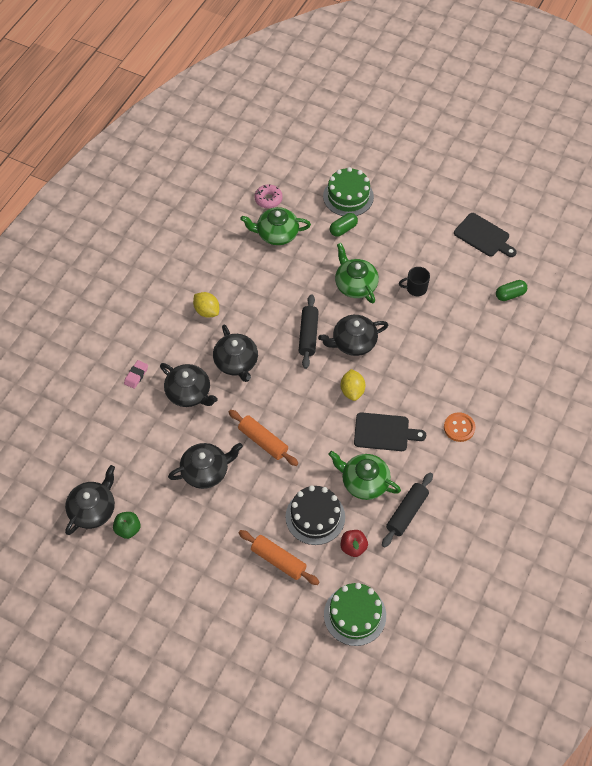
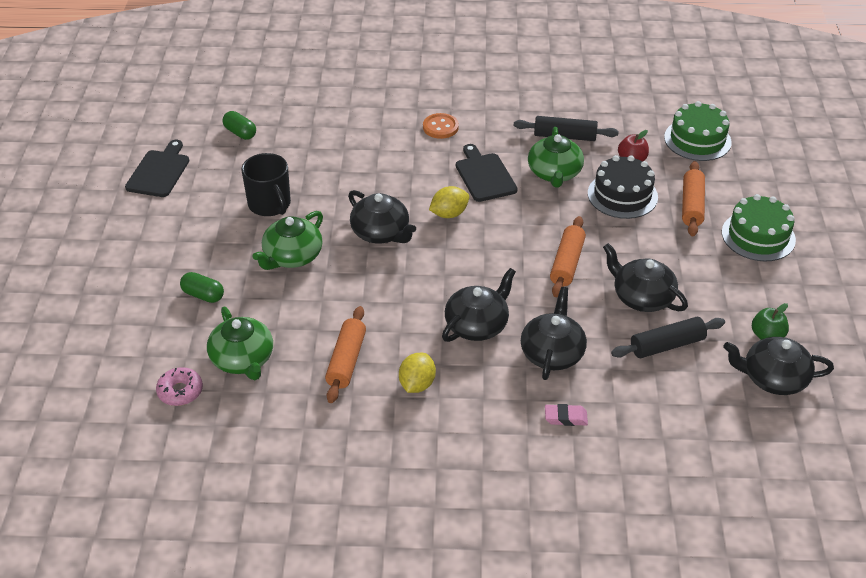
camera: 115 degrees left, 15 degrees down
(246, 283) = (346, 361): none -> orange rolling pin
(308, 335) = (394, 274): black rolling pin -> black rolling pin (667, 345)
(348, 196) = (140, 308): green cake -> green cake (758, 236)
(416, 288) = (270, 204): black mug -> black mug, size x1.57

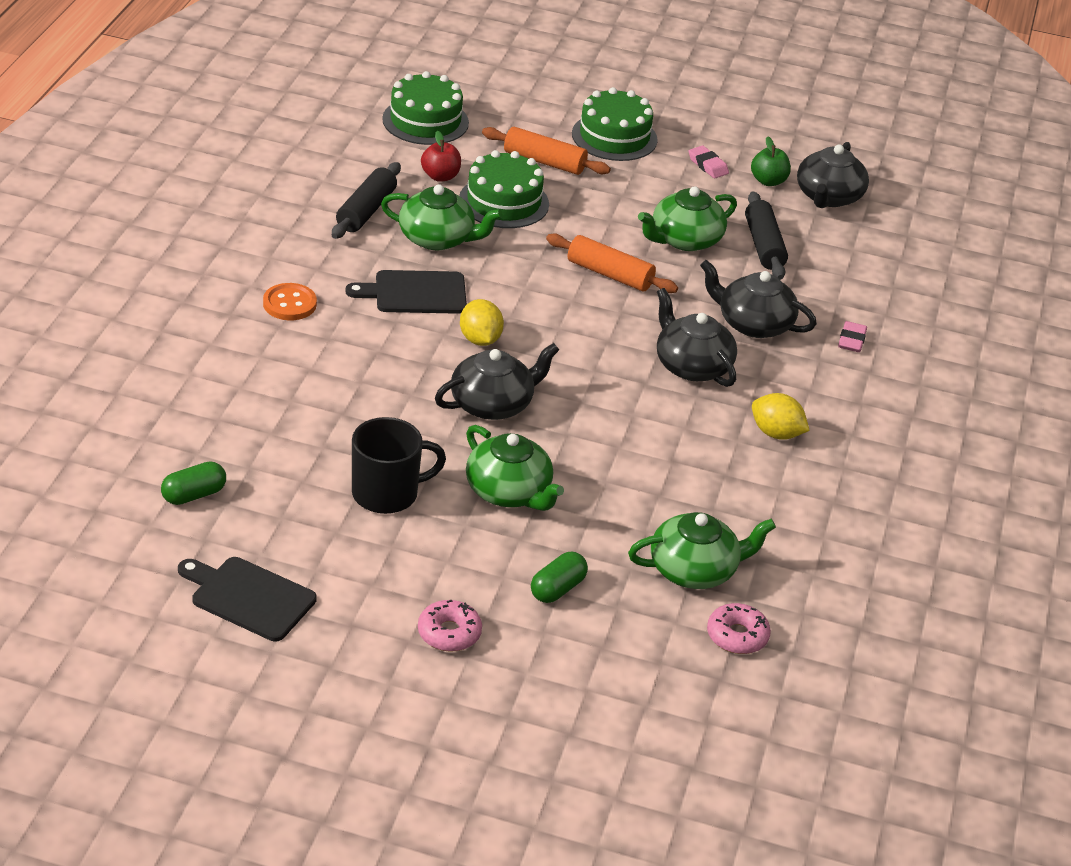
camera: 80 degrees left, 5 degrees down
(149, 255) = (449, 633): none -> pink donut
(346, 361) = (722, 481): orange rolling pin -> none
(622, 195) = (504, 202): black cake -> green cake
(642, 297) = (684, 240): black teapot -> green teapot
(761, 295) = (708, 165): none -> pink eraser

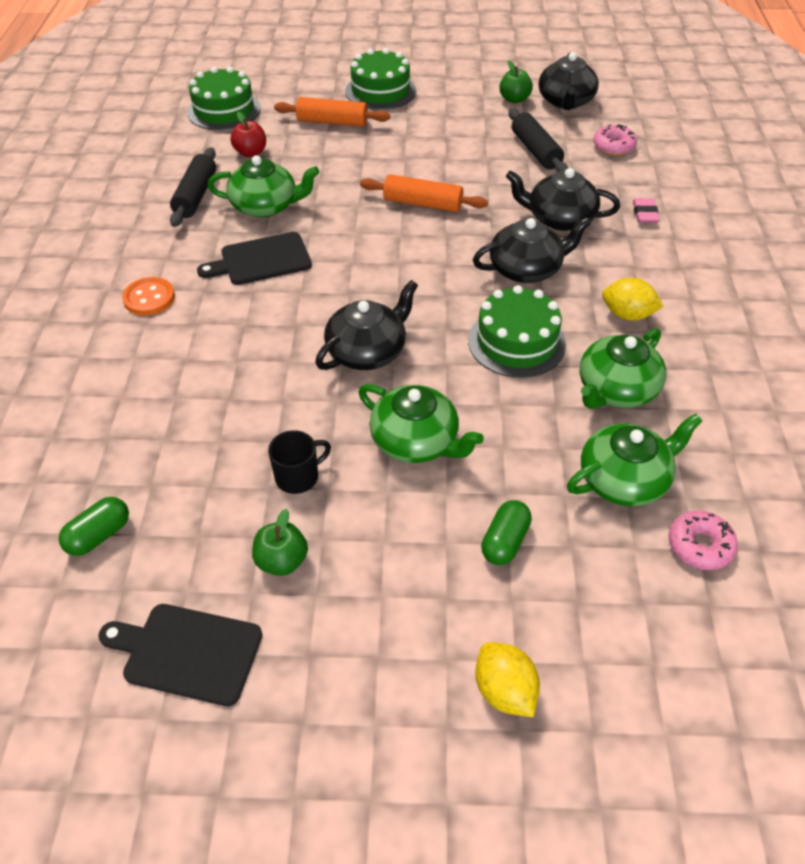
camera: 10 degrees left, 10 degrees up
(350, 553) = (282, 561): none -> green apple
(387, 493) = (298, 477): black mug -> black mug, size x0.64
(449, 633) = (416, 633): pink donut -> pink donut (613, 146)
(480, 339) = (333, 290): yellow lemon -> yellow lemon (504, 691)
(504, 202) = (311, 162): green cake -> green cake (516, 342)
(684, 240) = (471, 160): green teapot -> green teapot (616, 389)
(692, 366) = (526, 269): black teapot -> black teapot turned 120 degrees clockwise
(708, 165) = (462, 97): pink eraser -> none

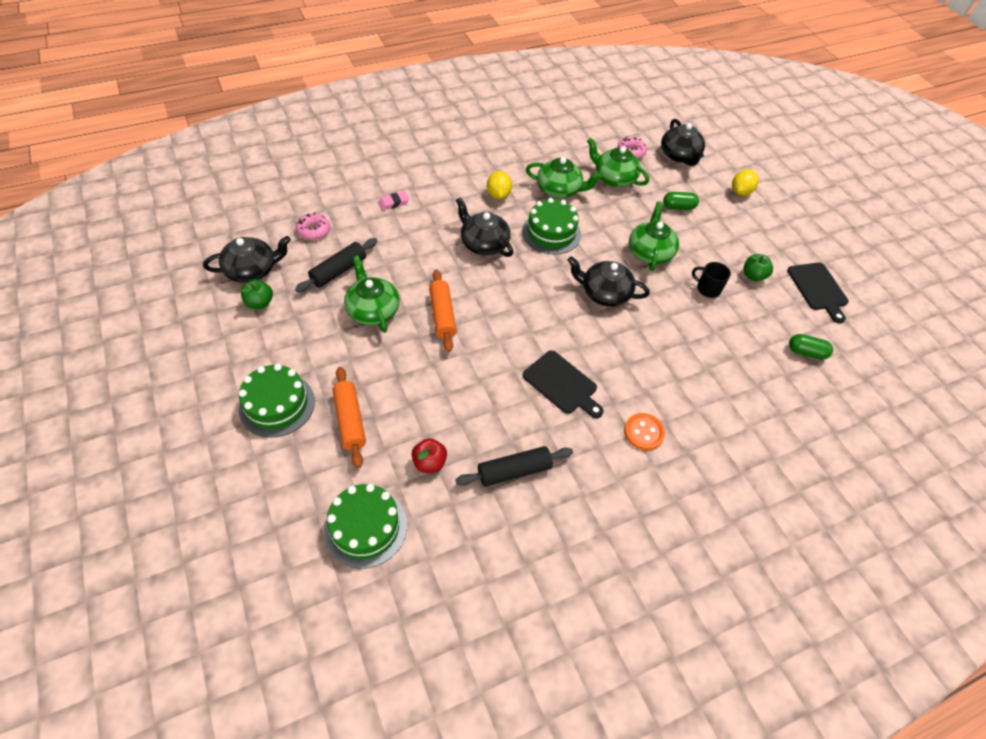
camera: 120 degrees left, 5 degrees up
(265, 206) = (499, 412): green teapot -> green teapot (373, 310)
(559, 219) = (421, 240): black teapot -> black teapot (679, 156)

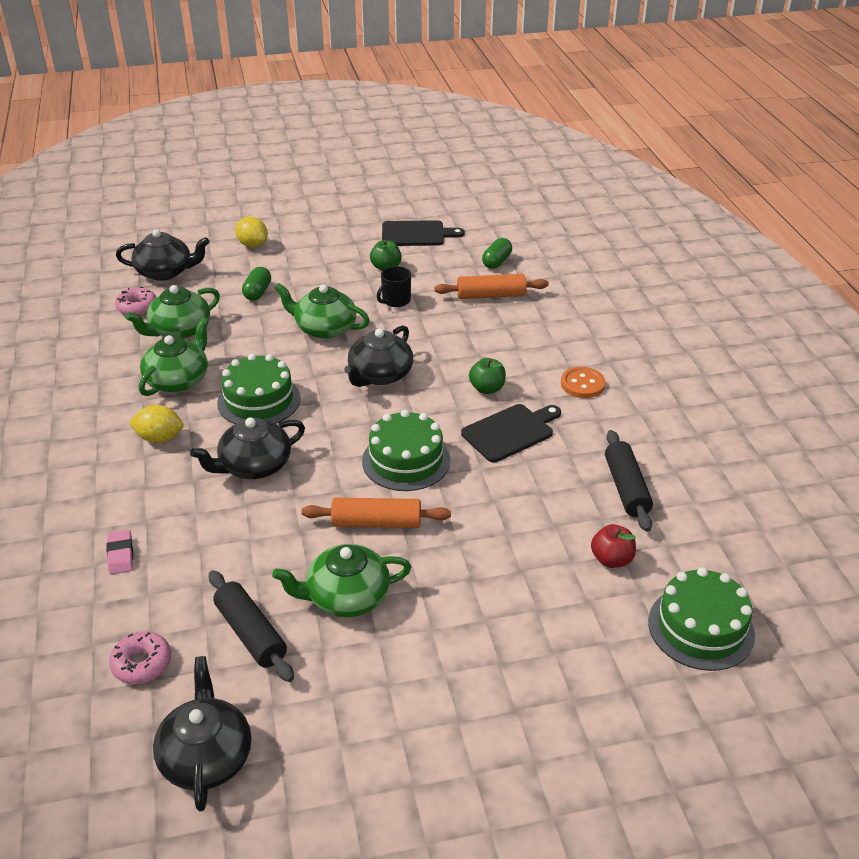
camera: 75 degrees left, 15 degrees down
(260, 303) = (289, 744): green apple -> green apple (487, 388)
(277, 405) = (504, 720): green cake -> green cake (406, 460)
(350, 420) = (541, 635): orange rolling pin -> orange rolling pin (491, 295)

